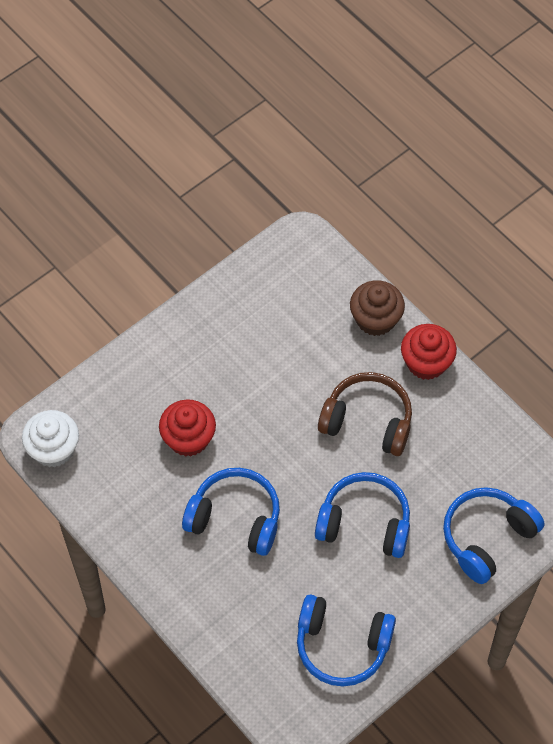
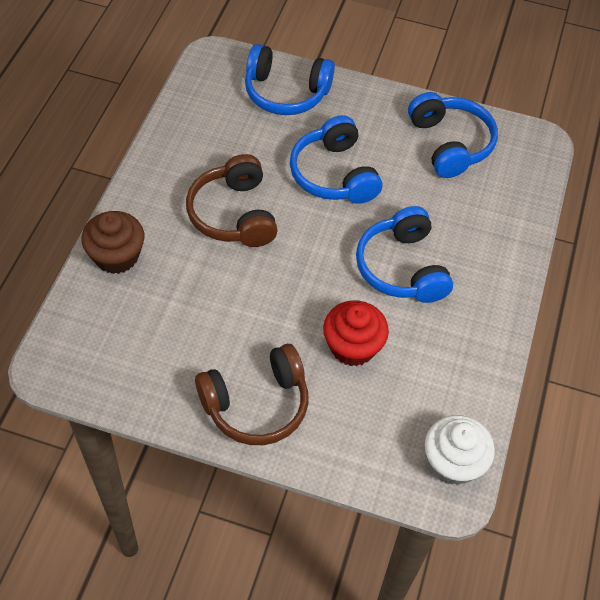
camera: 125 degrees left, 5 degrees down
(184, 349) = (256, 404): none -> brown headphones
(426, 362) = (142, 197): red cupcake -> none

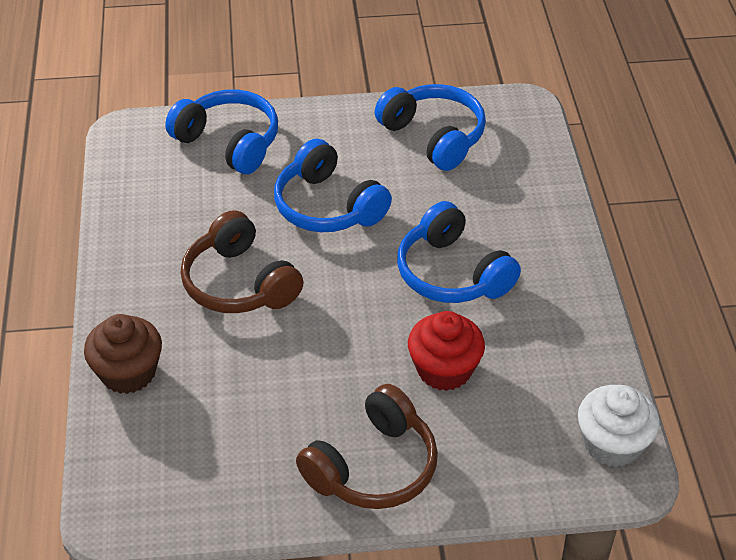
camera: 20 degrees left, 10 degrees down
(286, 92) = (229, 142): blue headphones -> blue headphones turned 135 degrees counterclockwise

